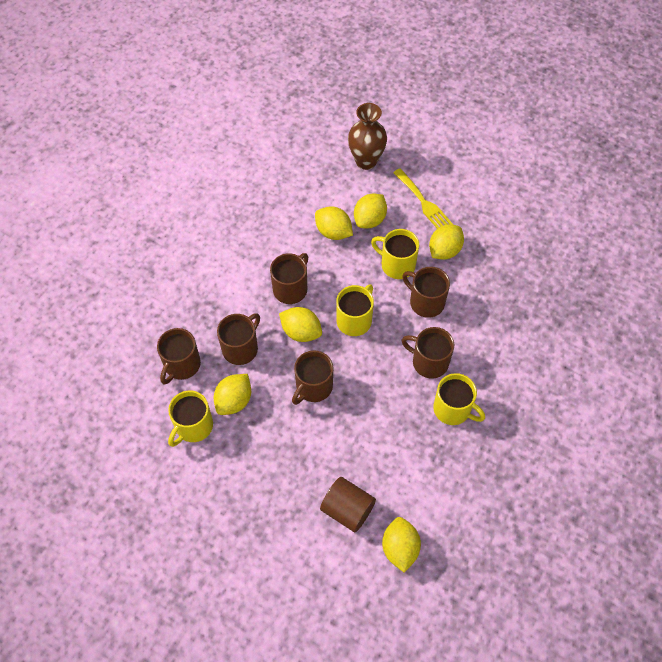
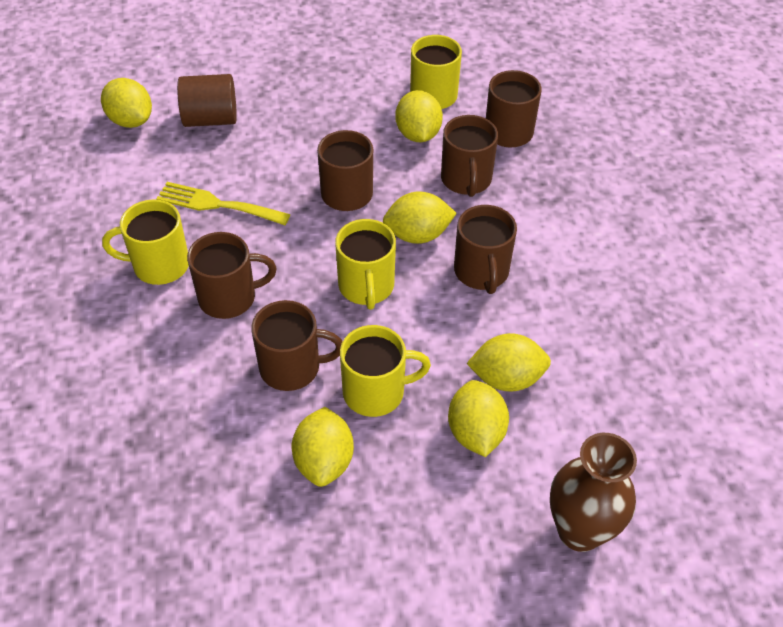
camera: 140 degrees right, 10 degrees down
(424, 203) = (421, 521): yellow fork -> yellow fork (217, 204)

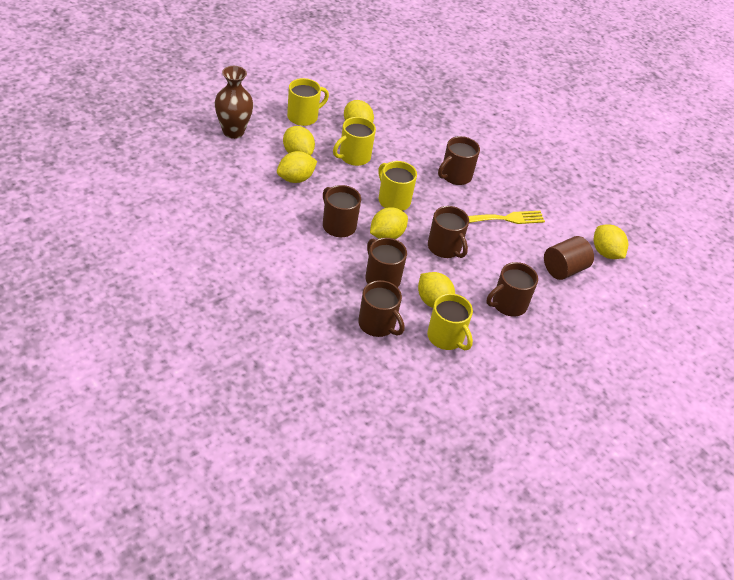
camera: 145 degrees right, 5 degrees down
(131, 120) = (606, 253): yellow lemon -> yellow lemon turned 45 degrees clockwise
(159, 265) = (503, 180): yellow mug -> yellow mug (303, 117)
(292, 367) = (399, 156): brown mug -> brown mug (508, 304)

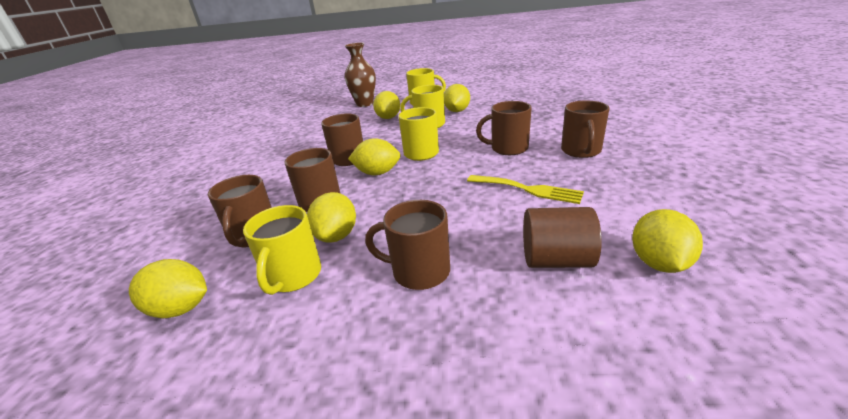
camera: 50 degrees right, 15 degrees down
(295, 178) = (364, 129): yellow lemon -> yellow lemon (181, 308)
(445, 248) = (419, 195): brown mug -> brown mug (581, 151)

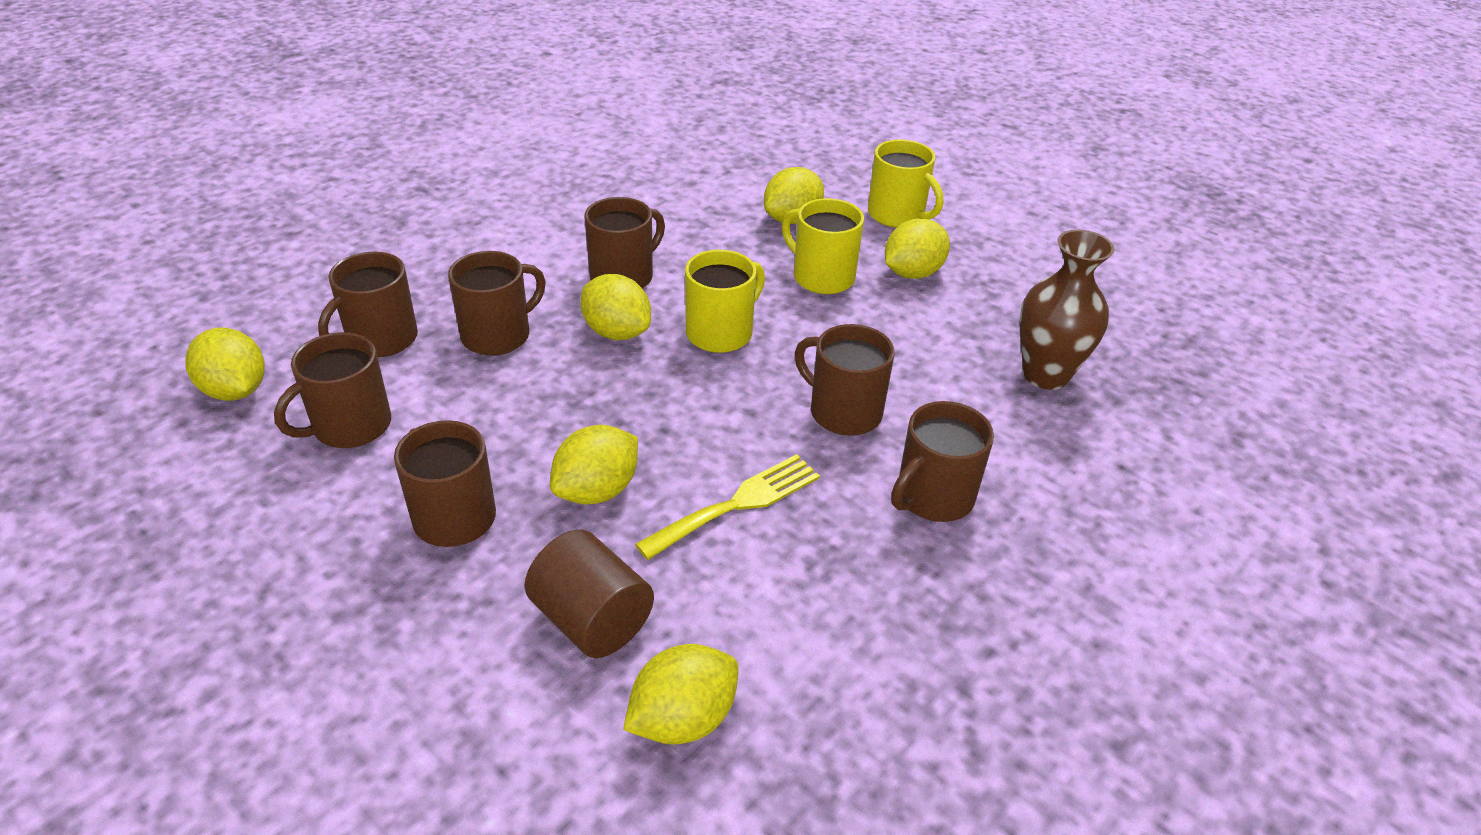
camera: 35 degrees right, 10 degrees up
(293, 276) = (350, 426): yellow mug -> brown mug
(336, 236) = (447, 403): yellow lemon -> yellow lemon (597, 490)
(365, 104) = (808, 158): brown vase -> brown vase (1045, 375)
(528, 189) = (738, 504): yellow fork -> yellow fork turned 105 degrees counterclockwise

